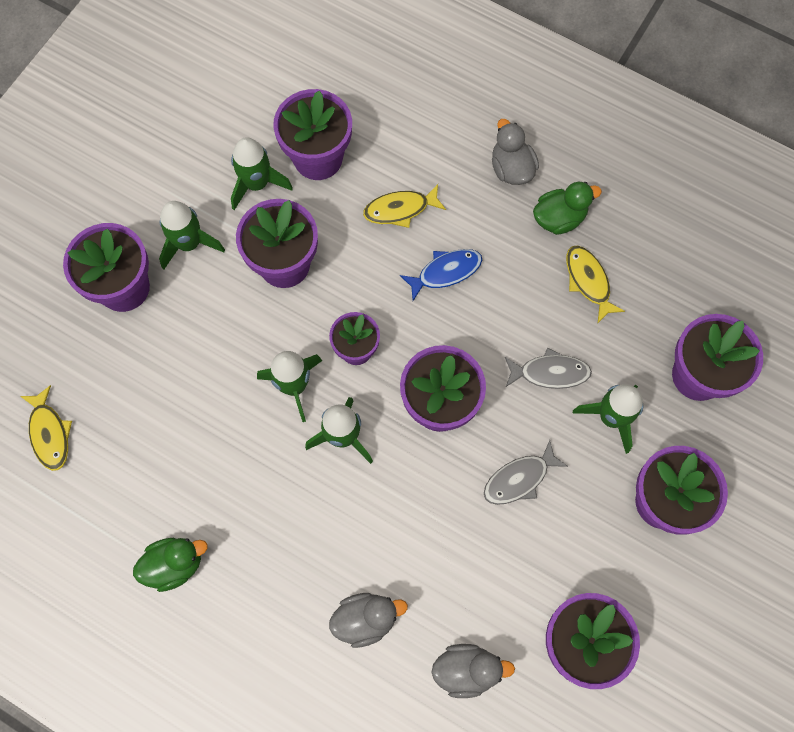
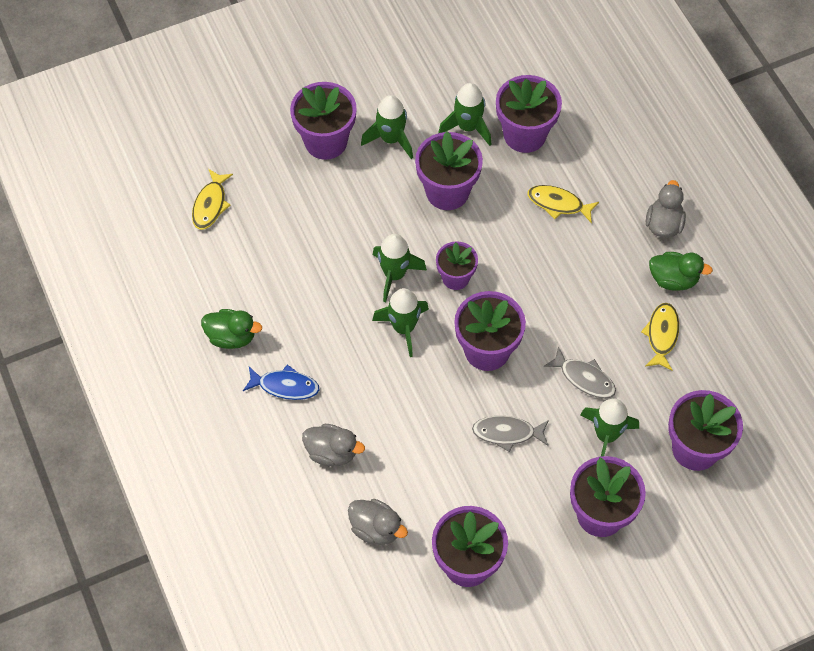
camera: 35 degrees right, 10 degrees down
(445, 272) = (559, 265): blue fish -> blue fish (285, 386)

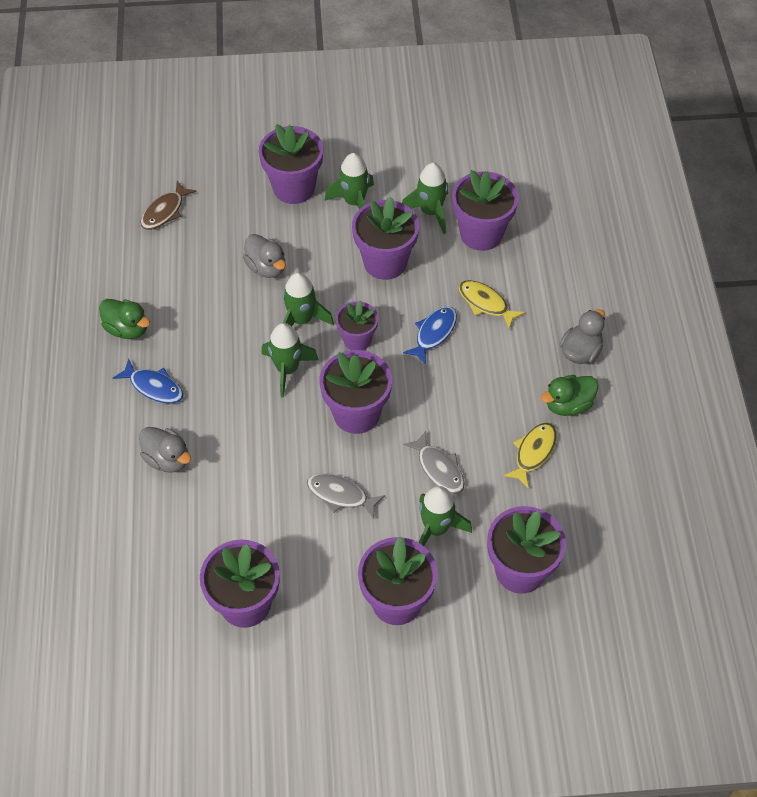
camera: 20 degrees right, 5 degrees down
(210, 204) = (165, 211): yellow fish -> brown fish
(376, 528) = (174, 542): grey duck -> grey duck (266, 267)
(523, 249) = (434, 333): none -> blue fish
(673, 279) = (568, 405): green duck -> green duck turned 120 degrees clockwise

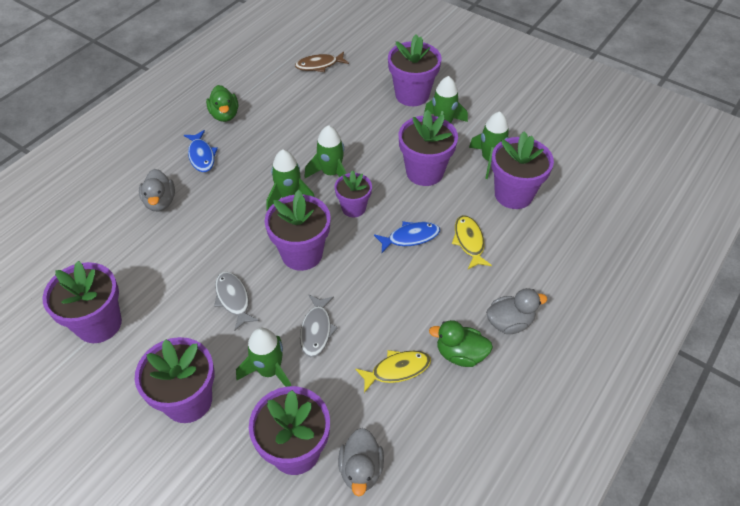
camera: 40 degrees right, 5 degrees down
(266, 267) = (344, 130): grey duck -> grey duck (361, 469)

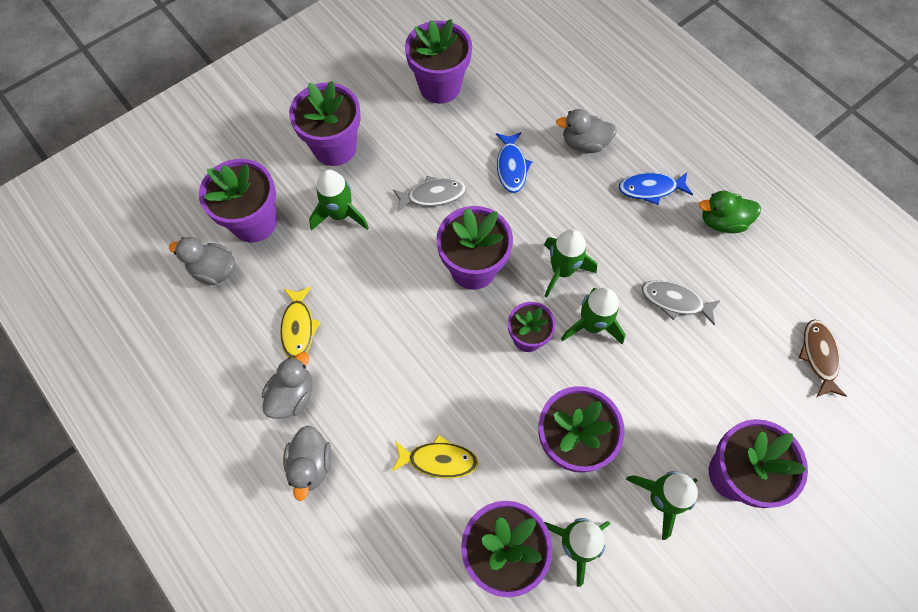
camera: 105 degrees right, 15 degrees up
(316, 330) = (371, 263): grey fish -> grey fish (675, 301)
(410, 237) = (464, 391): blue fish -> blue fish (511, 167)
(460, 354) = (292, 395): green duck -> grey duck

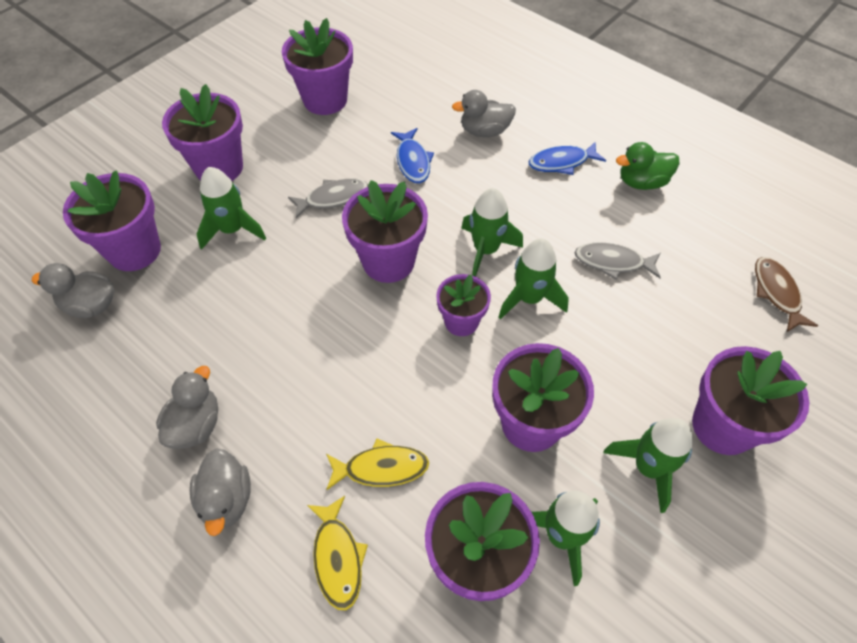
camera: 10 degrees left, 10 degrees down
(298, 327) = (196, 350): yellow fish -> yellow fish (337, 558)

